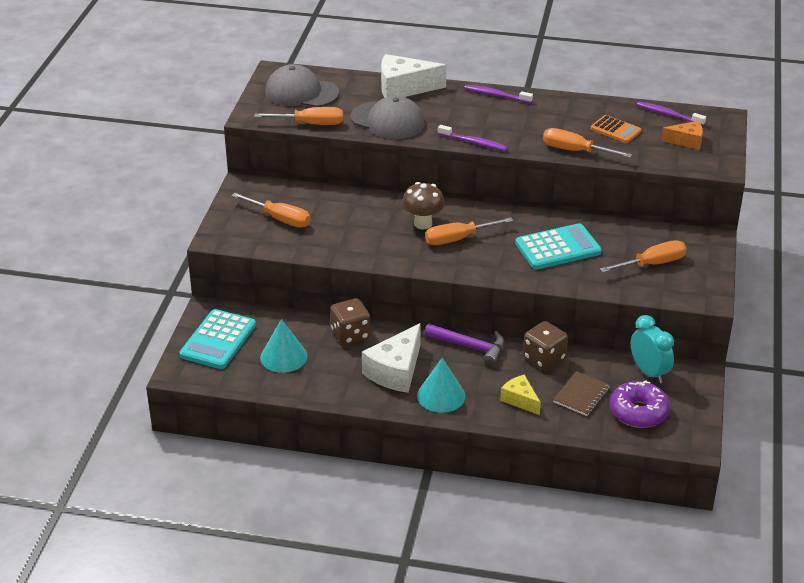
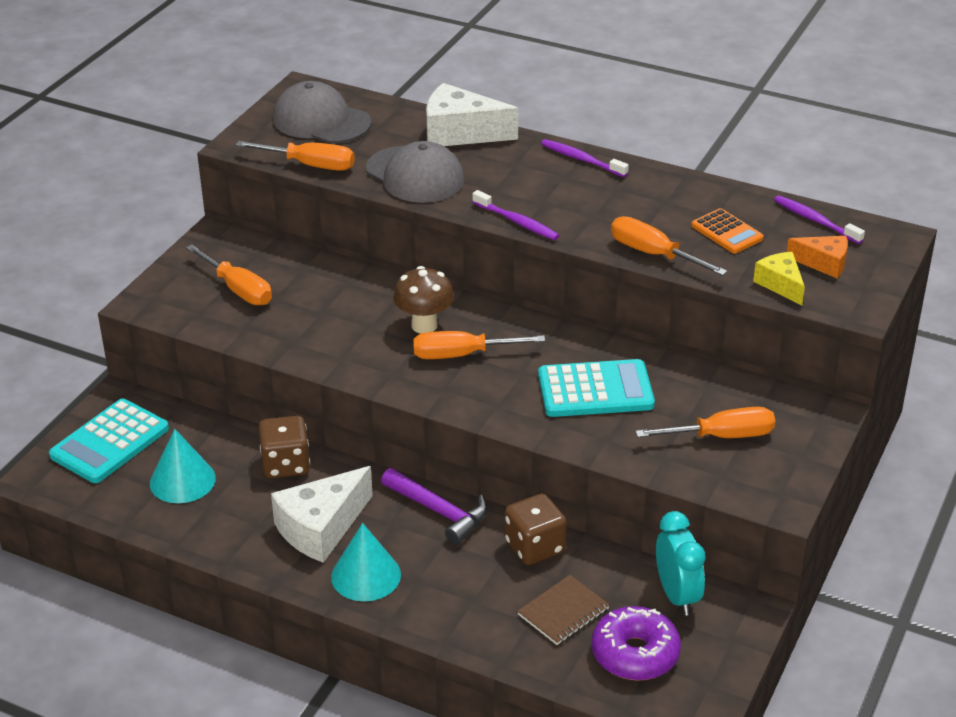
camera: 15 degrees right, 0 degrees up
(520, 400) = (473, 602): yellow cheese -> yellow cheese (780, 284)

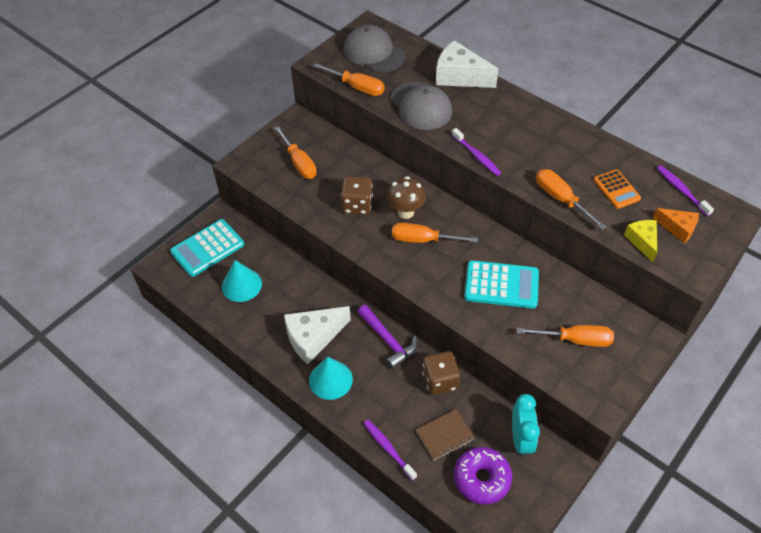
camera: 15 degrees right, 15 degrees up
(286, 464) = (305, 285): brown dice -> brown dice (357, 205)
(581, 159) = (533, 111): purple toothbrush -> purple toothbrush (388, 449)

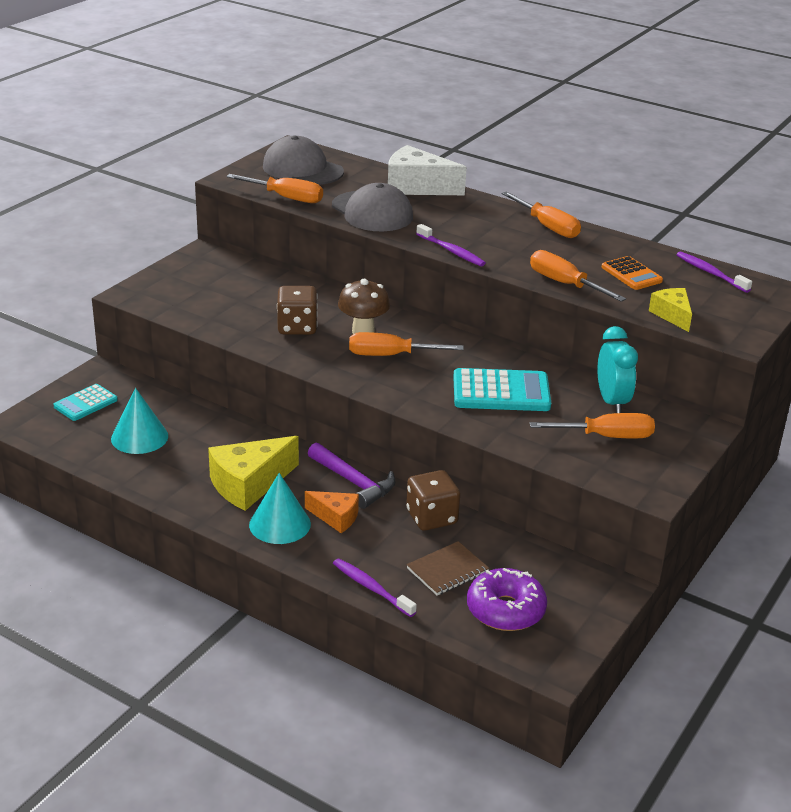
camera: 10 degrees left, 20 degrees down
(207, 248) = (85, 403): turquoise calculator -> turquoise calculator, size x0.61
(299, 162) = (212, 291): orange screwdriver -> orange screwdriver (547, 226)
(313, 338) = (249, 484): white cheese -> yellow cheese
(521, 439) = (551, 568): turquoise clock -> turquoise clock (612, 402)
(677, 228) = (713, 303): orange cheese -> orange cheese (336, 517)

